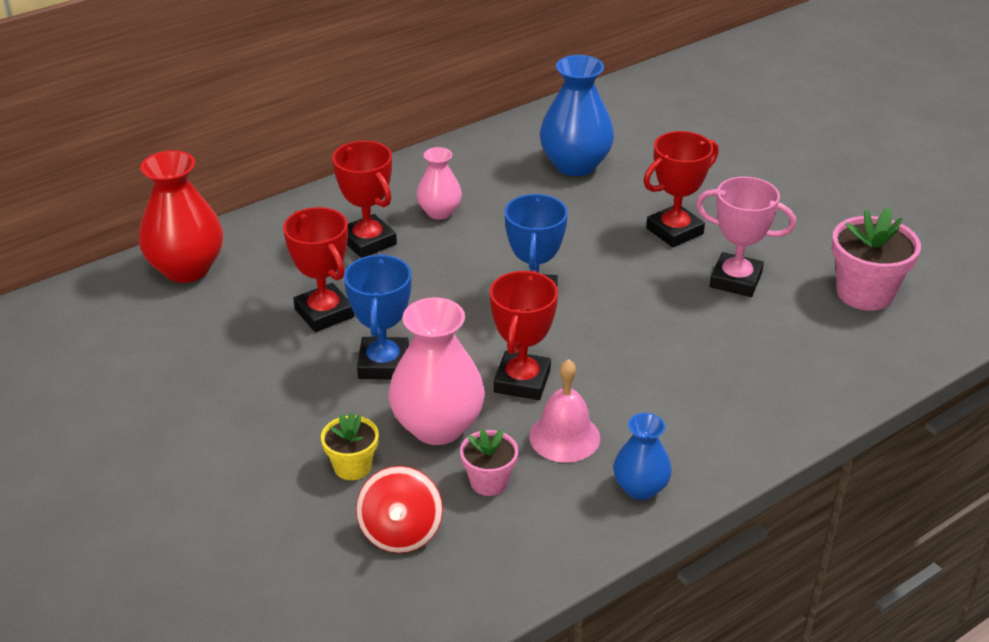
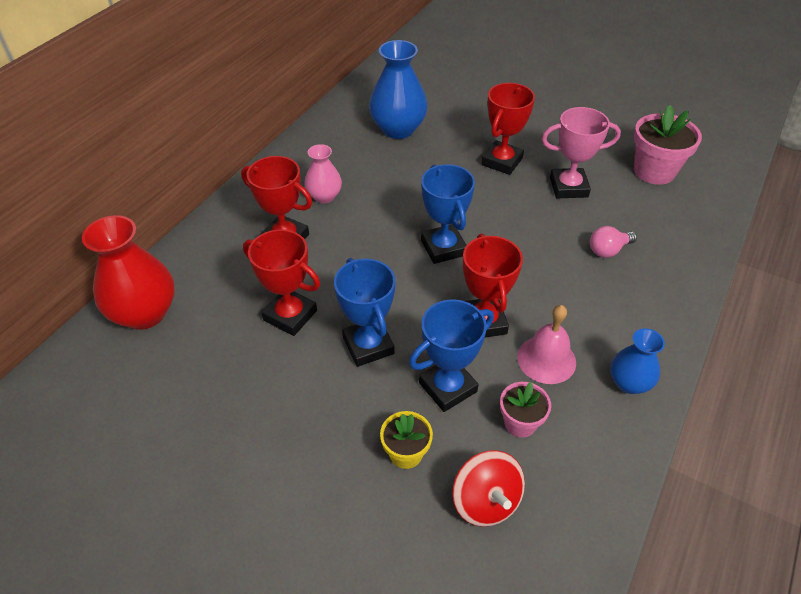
camera: 25 degrees left, 10 degrees up
(437, 426) = (448, 387): pink vase -> blue trophy
(728, 357) = (608, 250): none -> pink light bulb

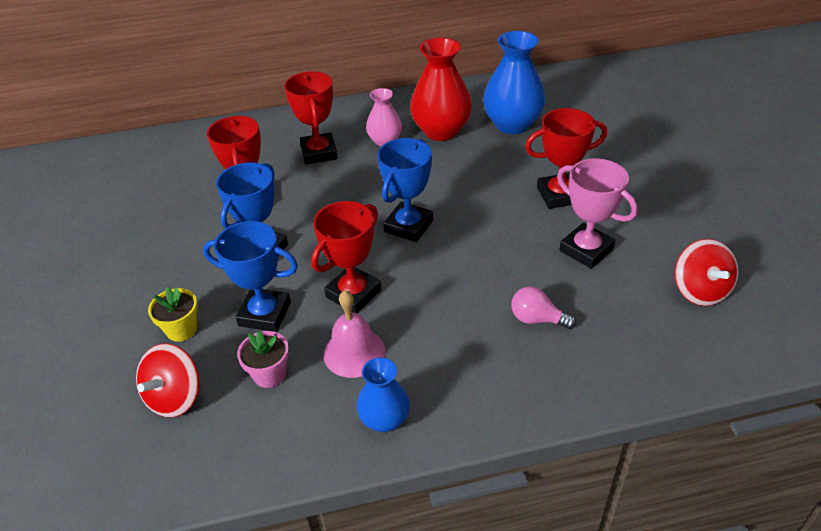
camera: 50 degrees right, 5 degrees down
(145, 313) = (186, 146): red vase -> red vase (441, 131)
(654, 171) = (700, 290): pink flower pot -> red spinning top

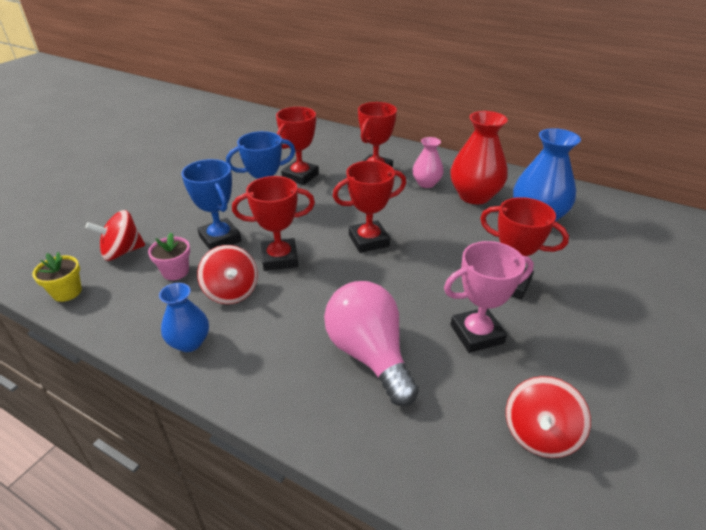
camera: 40 degrees right, 5 degrees down
(182, 329) = (174, 221): yellow flower pot -> yellow flower pot (67, 292)
(354, 352) = (231, 291): pink bell -> red spinning top
(408, 226) = (368, 240): blue trophy -> red trophy
(537, 319) = (369, 355): pink light bulb -> pink light bulb, size x2.02
(586, 250) = (476, 334): pink trophy -> pink trophy turned 75 degrees clockwise

